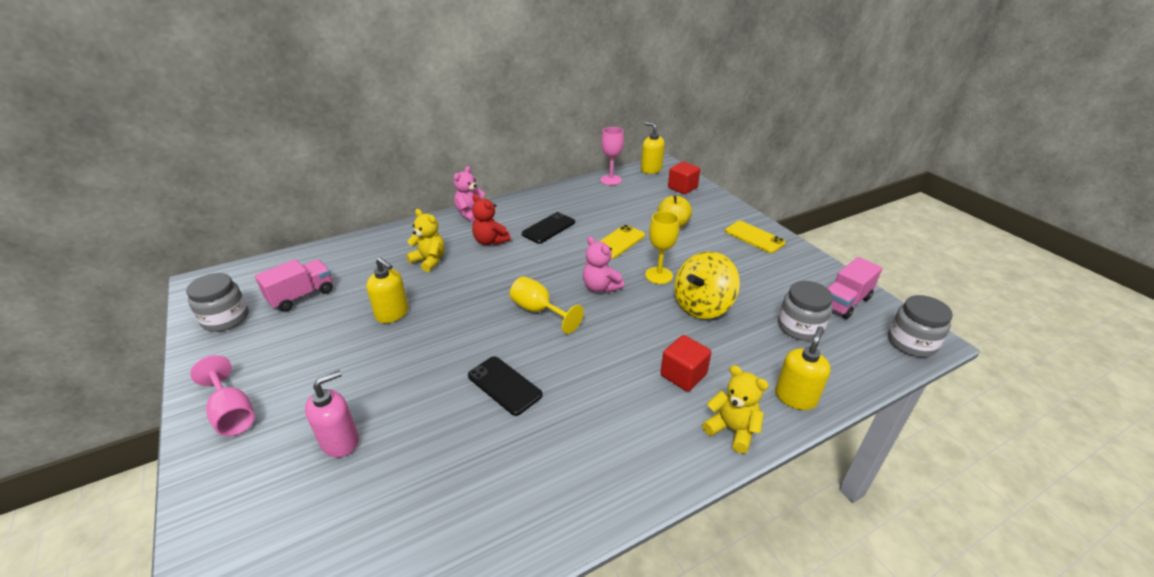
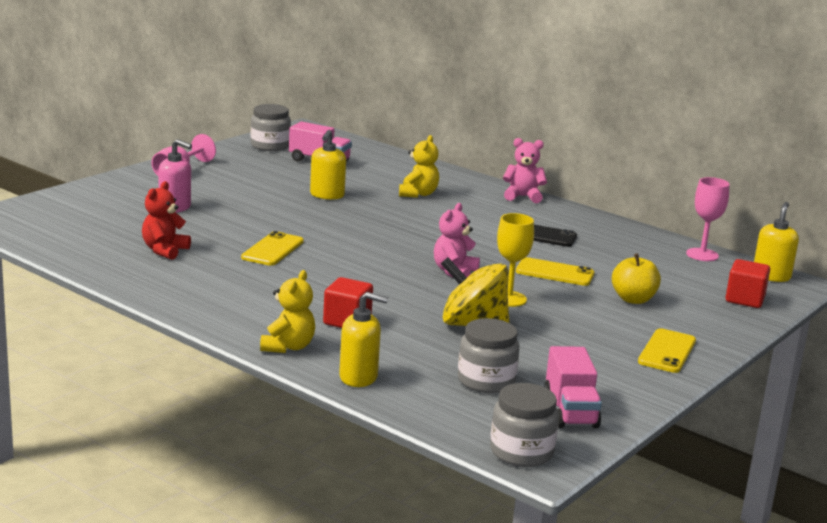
camera: 65 degrees right, 15 degrees down
(490, 241) = (481, 213): red teddy bear -> red teddy bear (164, 250)
(504, 385) = (272, 249): black phone -> yellow phone
(539, 311) = (386, 249): yellow goblet -> none
(845, 302) = (570, 411): pink truck -> pink truck turned 120 degrees counterclockwise

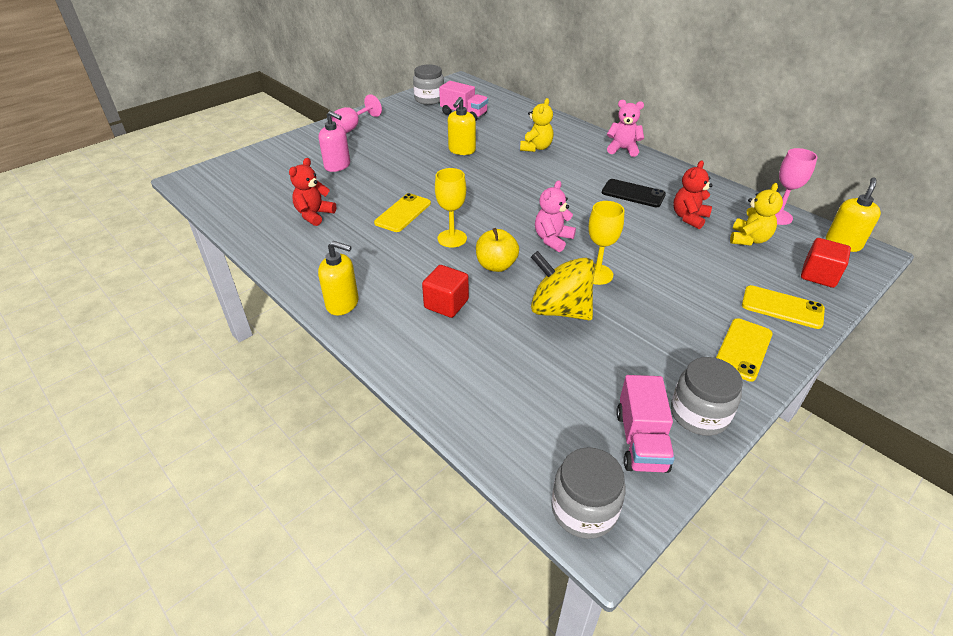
camera: 10 degrees right, 20 degrees up
(288, 347) = (385, 339): yellow teddy bear -> yellow teddy bear (749, 239)
(338, 271) = (452, 238): none -> yellow goblet
(359, 377) = (441, 384): yellow soap dispenser -> yellow soap dispenser (343, 304)
(486, 381) = (561, 391): grey jar -> grey jar (699, 414)
(555, 272) = (642, 240): yellow phone -> yellow phone (782, 307)
(605, 255) = (689, 218): none -> red teddy bear
(633, 299) = (712, 275): yellow apple -> yellow apple (496, 265)

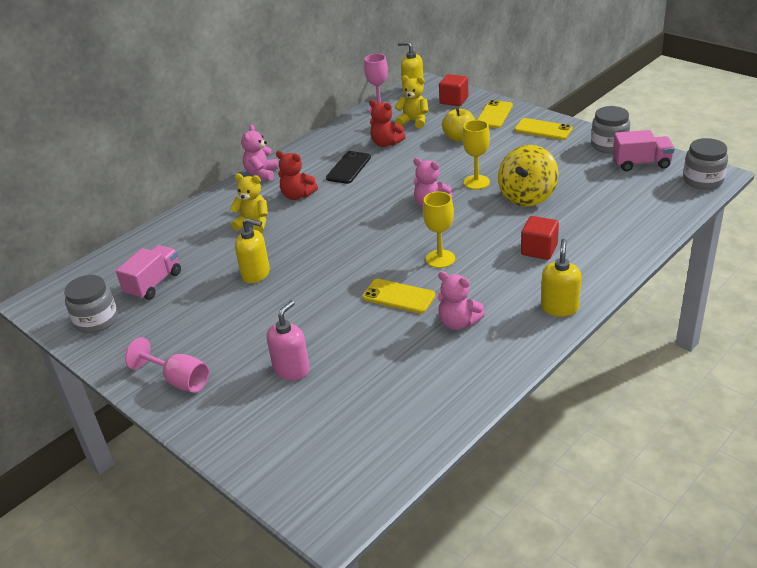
camera: 90 degrees left, 5 degrees down
(314, 215) = (411, 363): red teddy bear -> red teddy bear (297, 196)
(351, 241) = (458, 323): none -> pink teddy bear
(496, 265) = (477, 230): yellow apple -> yellow apple (459, 138)

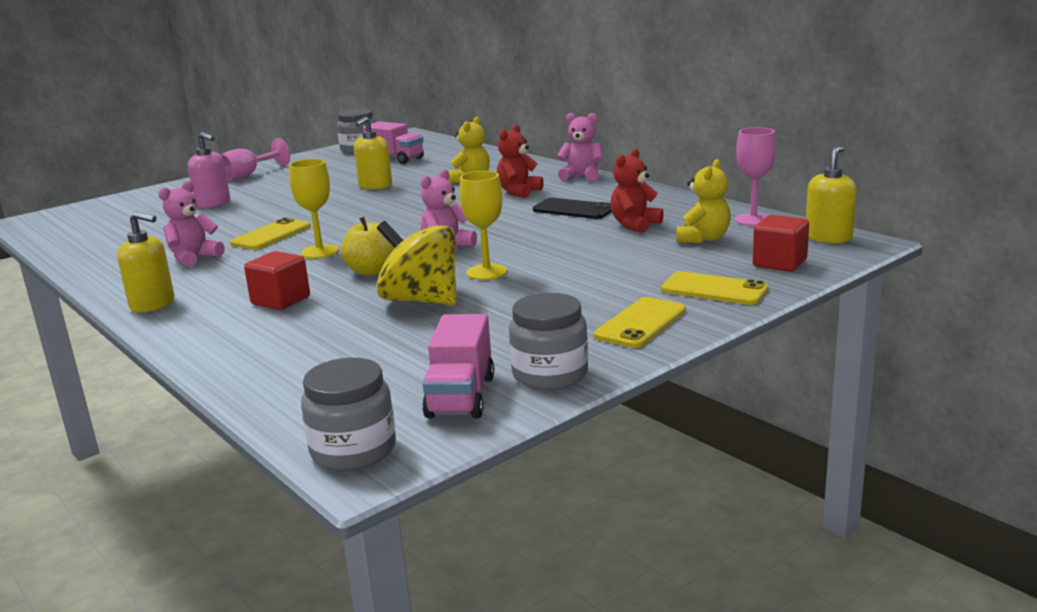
camera: 95 degrees right, 15 degrees down
(459, 138) = (634, 264): yellow apple -> yellow apple (371, 271)

